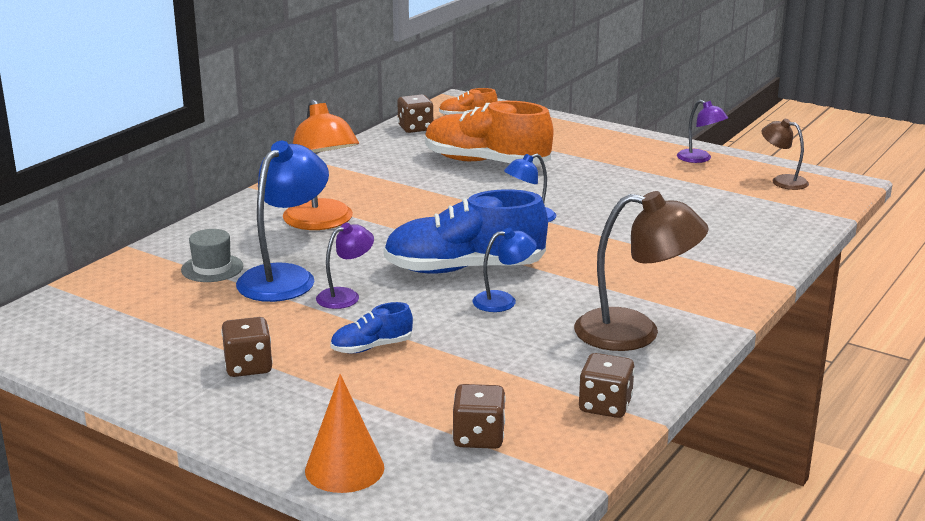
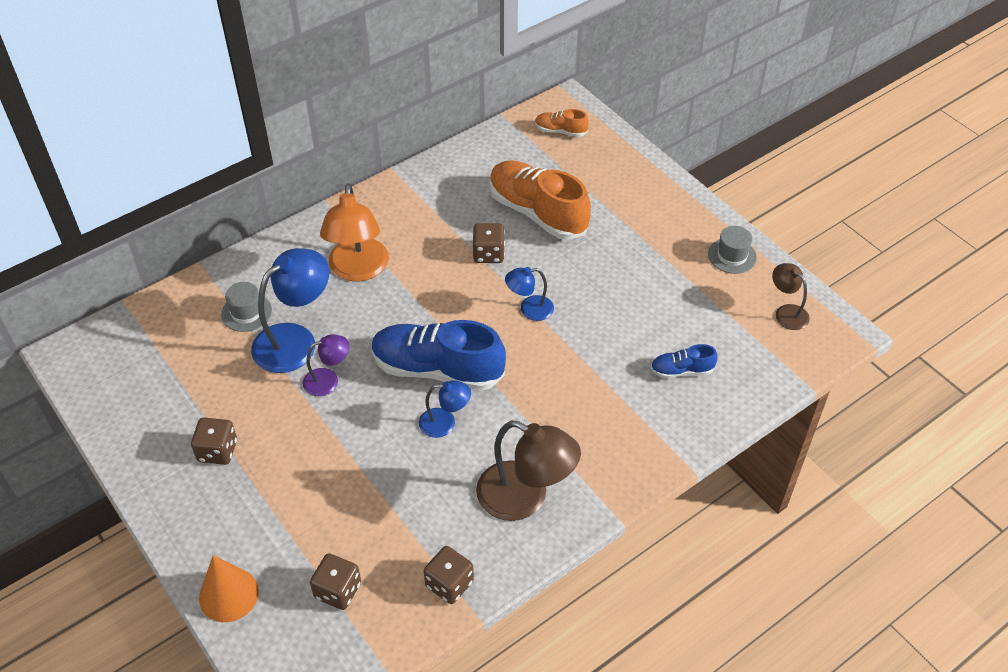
camera: 20 degrees right, 25 degrees up
(371, 347) = (315, 454): blue shoe -> blue shoe (681, 370)
(415, 128) = (505, 140): brown dice -> brown dice (488, 254)
(699, 159) = (732, 256): purple lamp -> grey hat

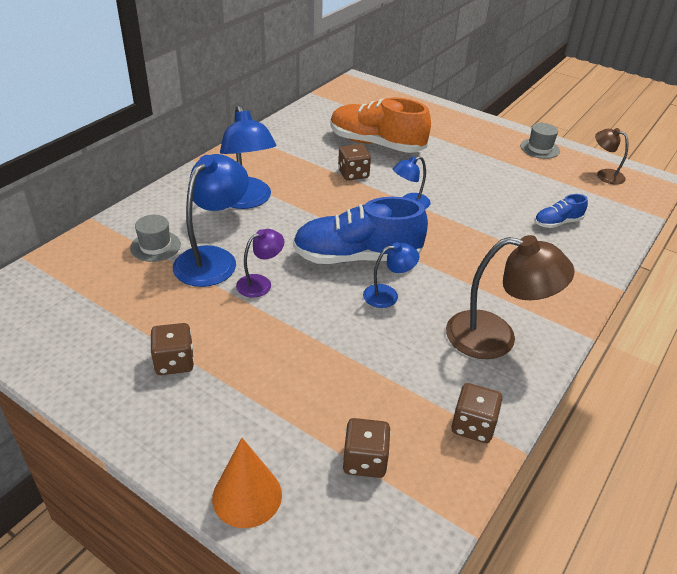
camera: 20 degrees left, 10 degrees down
(358, 270) = (246, 200): orange lamp -> blue lamp
(560, 131) = (363, 97): orange shoe -> none

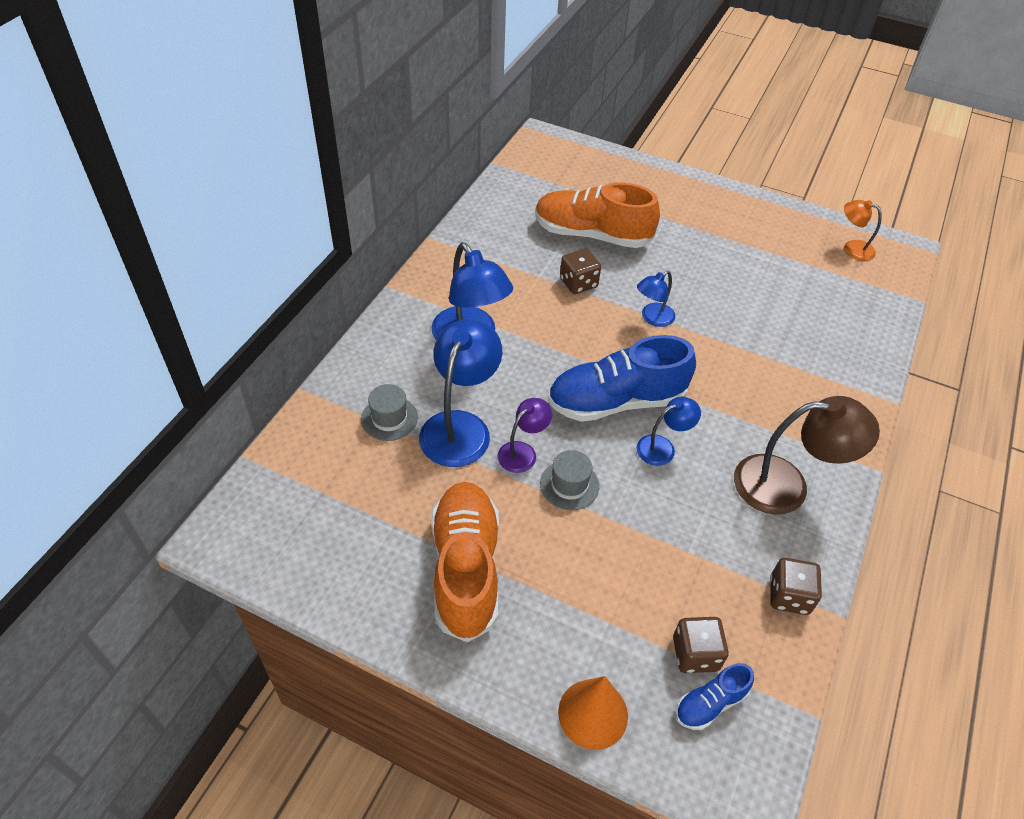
camera: 10 degrees left, 10 degrees up
(174, 362) = (465, 569): brown dice -> orange shoe
(539, 148) = (775, 218): grey hat -> grey hat (569, 485)
(557, 223) = (816, 323): blue shoe -> blue shoe (710, 703)
(604, 175) = (852, 248): brown lamp -> orange lamp

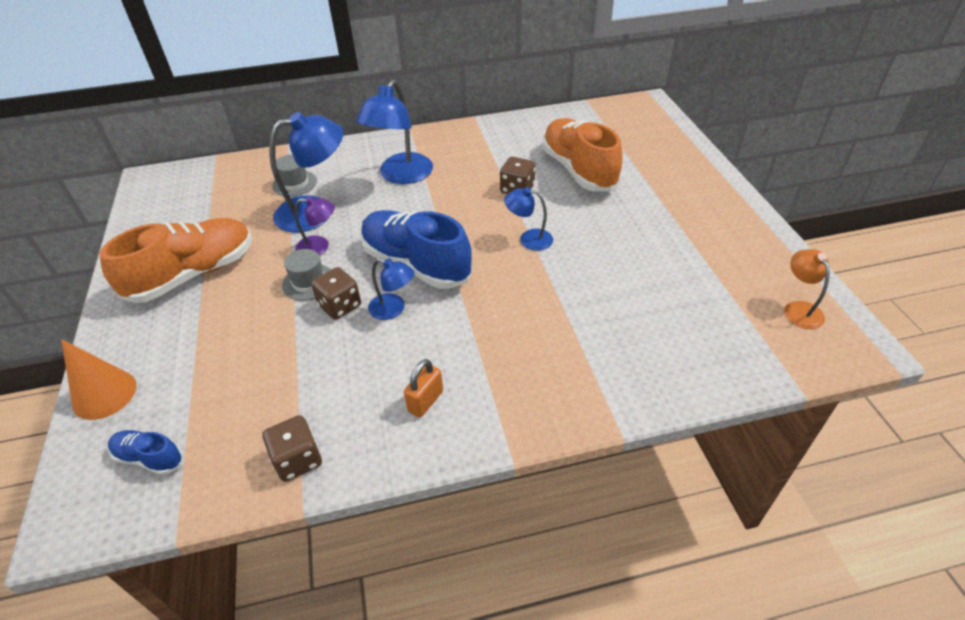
camera: 55 degrees right, 5 degrees down
(695, 654) = (194, 426): brown dice -> brown dice (340, 306)
(786, 485) = (425, 401): brown lamp -> orange padlock

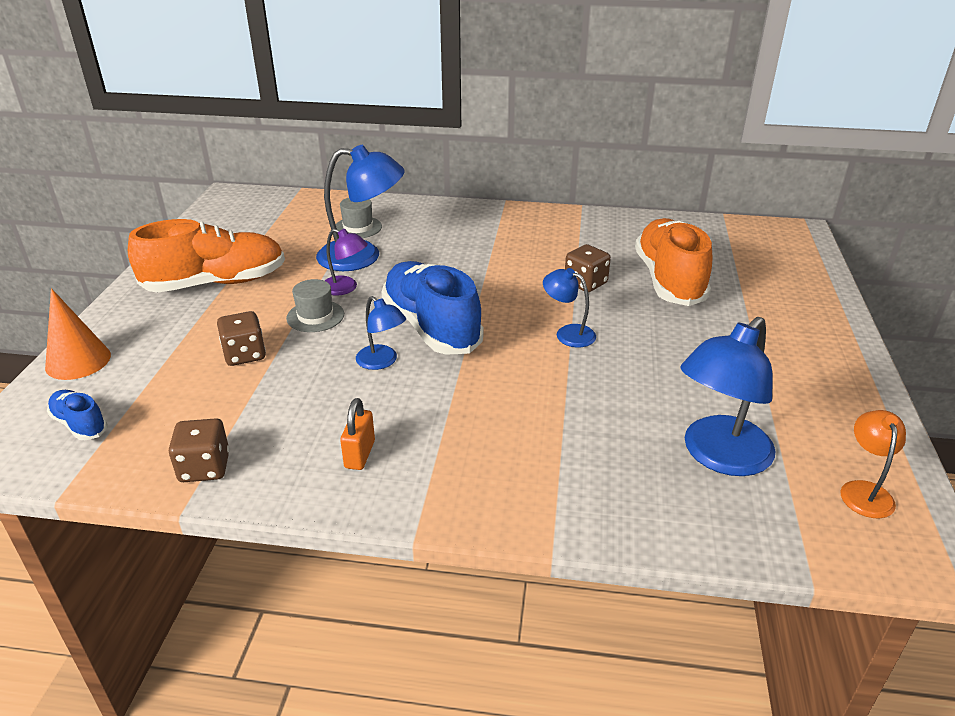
camera: 20 degrees right, 10 degrees down
(340, 306) = (331, 344): brown dice -> brown dice (244, 354)
(401, 176) = (468, 243): blue lamp -> blue lamp (718, 456)
(425, 401) = (359, 454): orange padlock -> orange padlock turned 45 degrees counterclockwise

